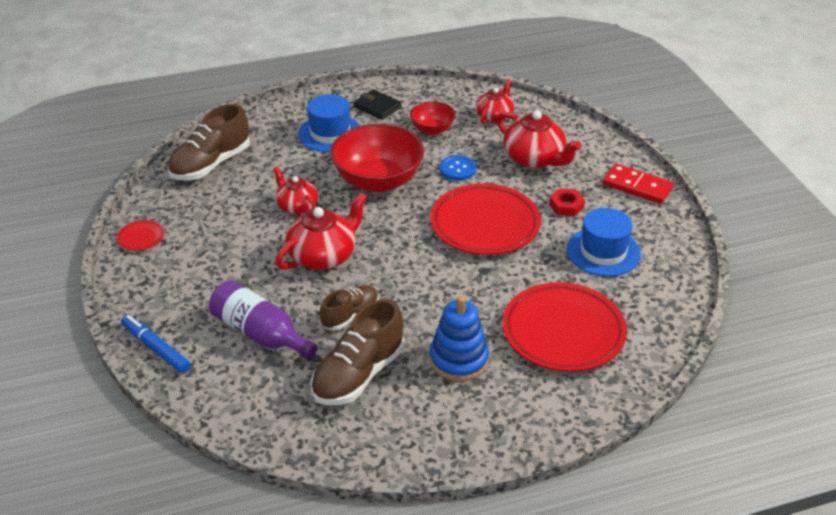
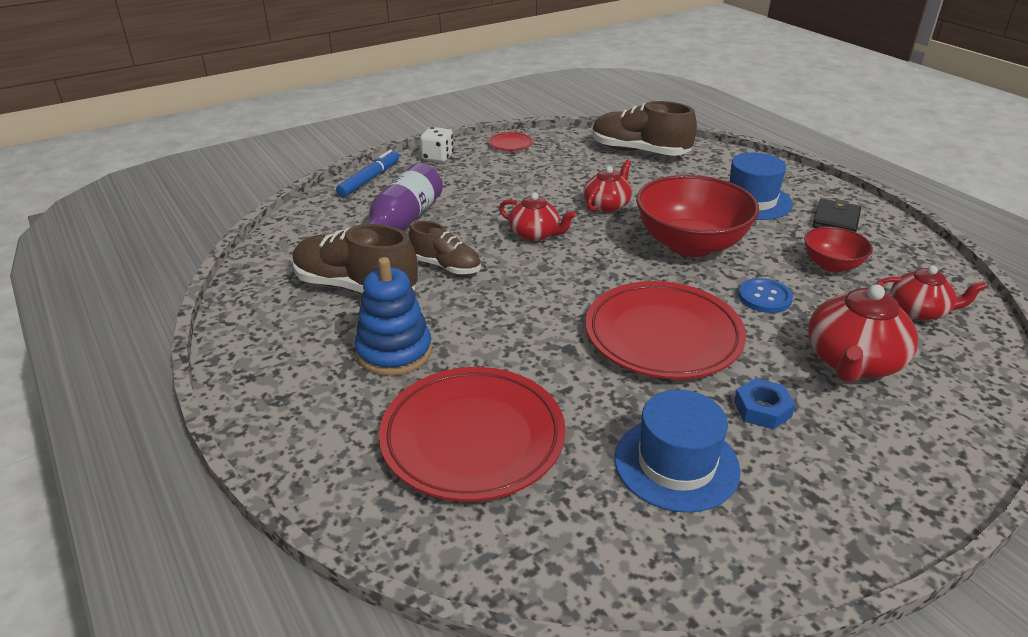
camera: 75 degrees right, 5 degrees down
(137, 292) = (437, 157): none -> white dice
(323, 255) = (535, 234): red teapot -> red teapot, size x0.64
(566, 206) = (762, 409): red nut -> blue nut
(637, 186) = (886, 491): red domino -> none

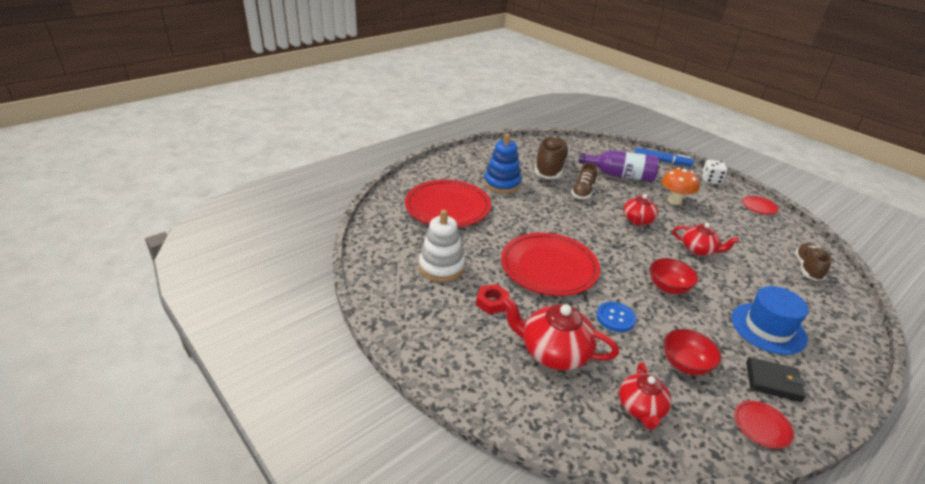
camera: 80 degrees right, 0 degrees up
(487, 195) = (674, 201): none -> orange mushroom
(639, 152) = (807, 268): brown shoe -> brown shoe, size x0.61
(676, 464) = (441, 267): blue hat -> white stacking toy
(690, 244) = (668, 287): red bowl -> red bowl, size x0.53
(762, 409) = (492, 302): blue nut -> red nut
(904, 243) = (761, 426): none -> red plate

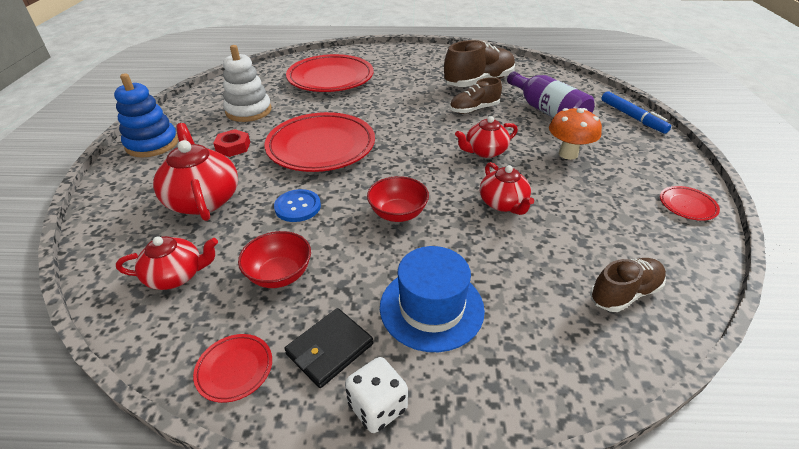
camera: 45 degrees right, 5 degrees up
(502, 183) = (409, 78): blue stacking toy -> blue stacking toy (152, 144)
(641, 408) = (176, 275): red teapot -> red teapot turned 150 degrees counterclockwise
(711, 180) = (666, 155): white dice -> white dice (377, 407)
(773, 381) = (330, 349): black wallet -> black wallet turned 75 degrees clockwise

